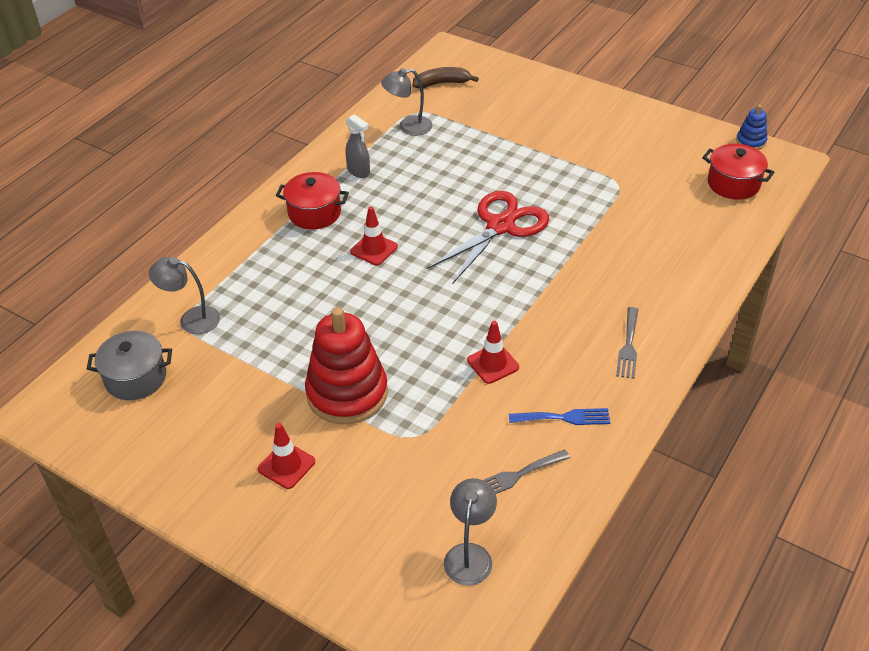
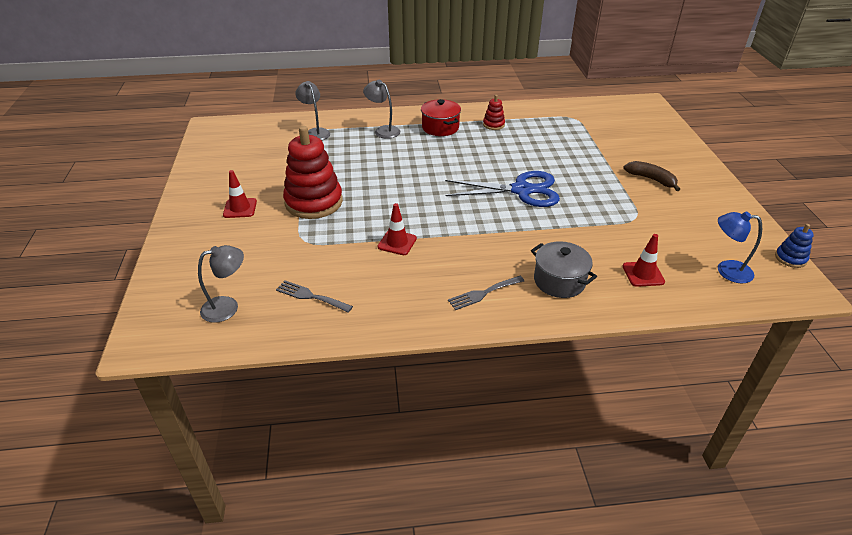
camera: 50 degrees right, 5 degrees down
(136, 378) = (258, 137): grey pot -> grey pot (559, 281)
(359, 172) = (493, 125): grey spray bottle -> red stacking toy
(374, 249) = (438, 158): red traffic cone -> red traffic cone (643, 274)
(408, 127) = (556, 121): grey lamp -> grey lamp (383, 130)
(442, 83) = (613, 114): brown banana -> brown banana (651, 179)
(500, 226) = (522, 190): red scissors -> blue scissors
(564, 418) = (383, 294): blue fork -> none
(733, 184) = (726, 270): red pot -> blue lamp

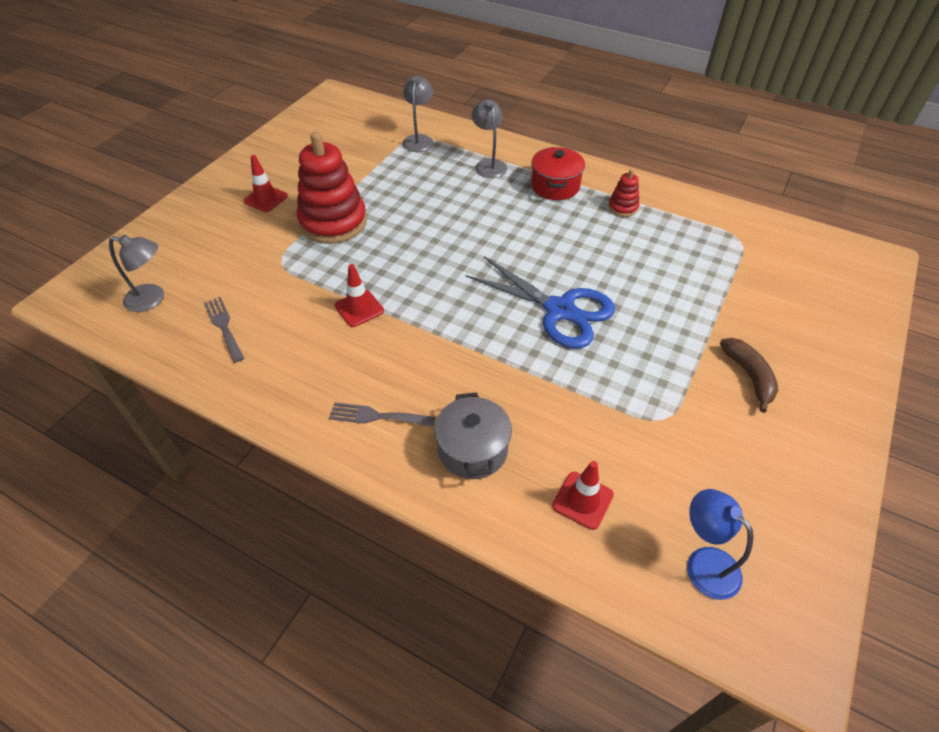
camera: 35 degrees right, 10 degrees up
(790, 258) = (826, 604): blue stacking toy -> none

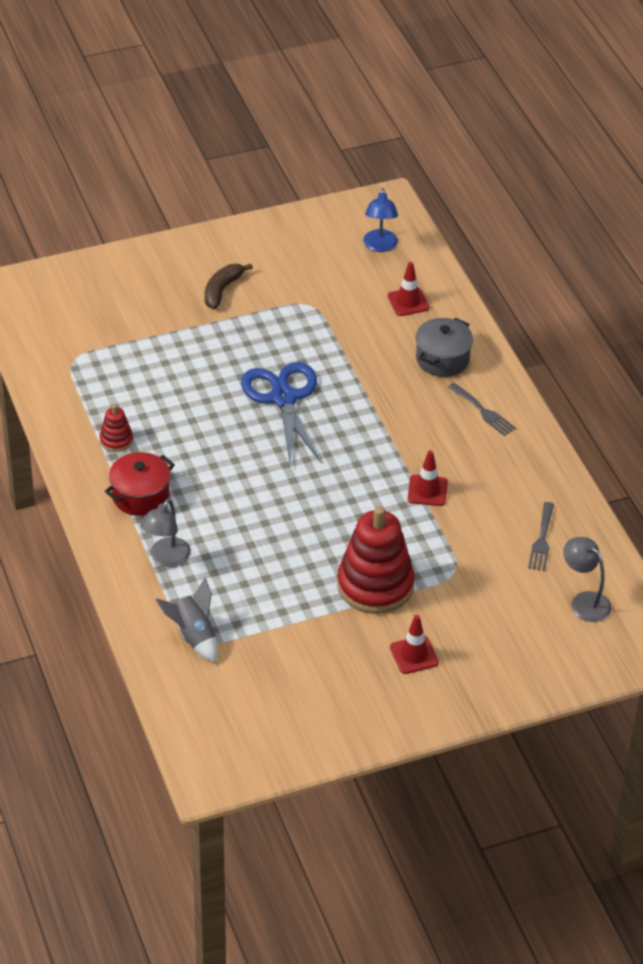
camera: 140 degrees left, 5 degrees down
(419, 140) = (193, 636): grey lamp -> grey rocket

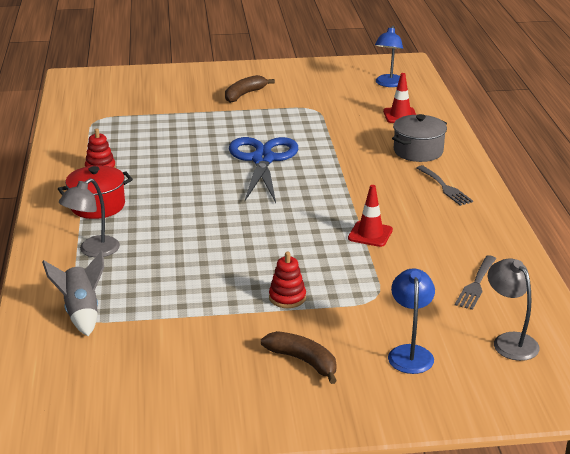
camera: 15 degrees right, 15 degrees down
(375, 585) = (287, 298): red stacking toy -> red stacking toy, size x0.46
(414, 655) = (303, 361): red traffic cone -> brown banana
(502, 630) = (410, 353): none -> blue lamp

